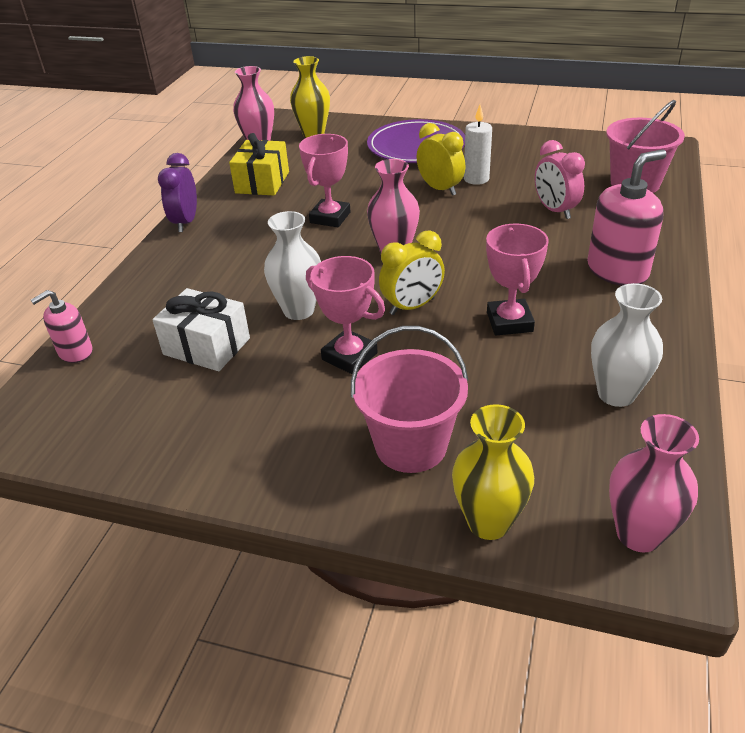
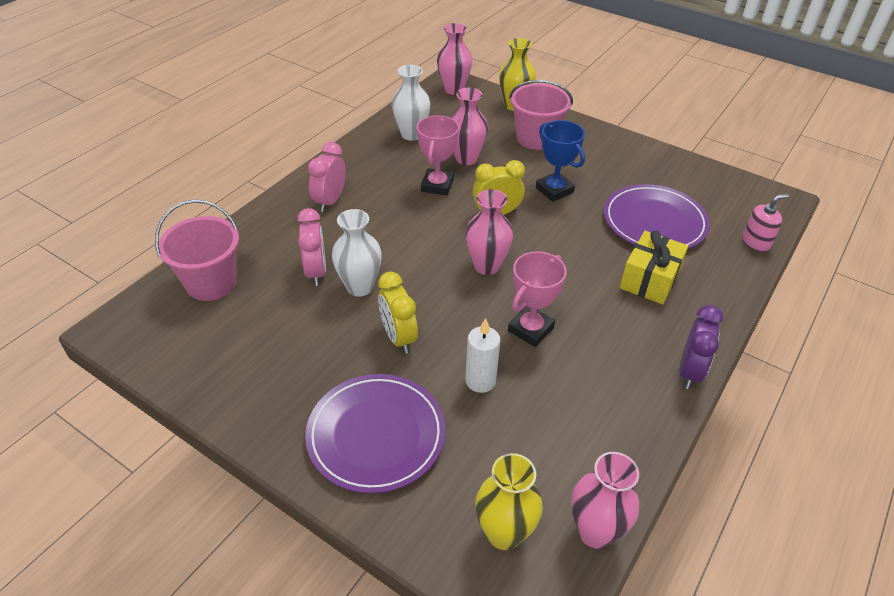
camera: 165 degrees left, 5 degrees up
(206, 346) = (654, 222): white gift -> purple plate
(262, 182) = (597, 421): yellow gift -> yellow gift (649, 280)
(299, 310) = (582, 232): white vase -> white vase (360, 287)
(349, 356) = (554, 190): pink trophy -> blue trophy
(476, 179) = (351, 341): white candle -> white candle (480, 381)
(499, 373) = (466, 158): none -> pink vase
(617, 270) = (330, 201): pink soap dispenser -> pink clock

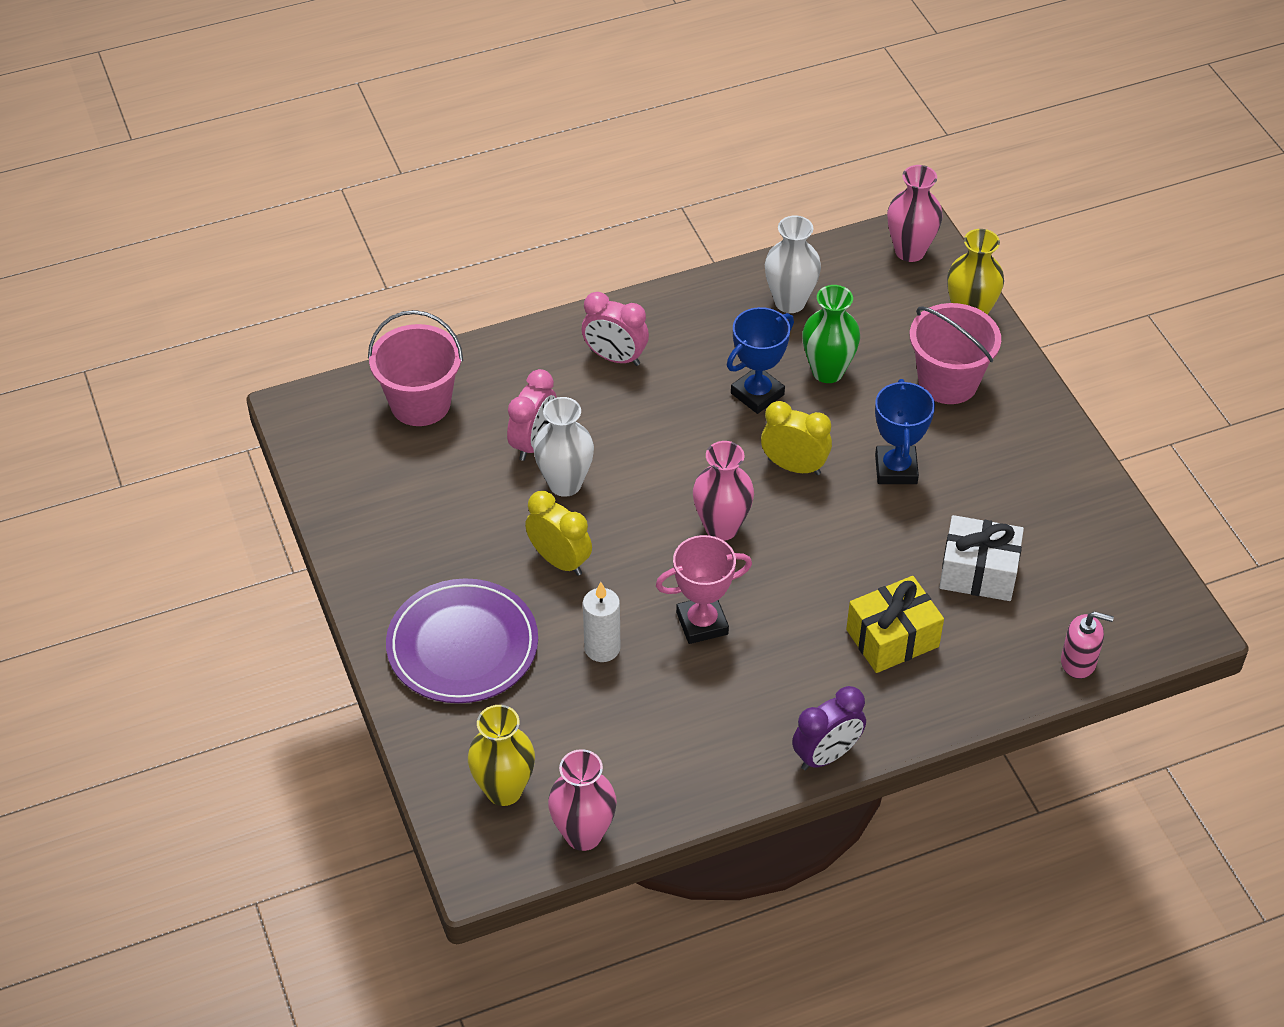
camera: 35 degrees right, 5 degrees up
(330, 201) = (615, 357): pink clock -> pink clock turned 120 degrees counterclockwise
(398, 337) = (559, 561): yellow clock -> yellow clock turned 120 degrees clockwise
(437, 185) = (757, 394): pink trophy -> blue trophy
(466, 158) = (827, 371): pink vase -> green vase
(654, 222) = (978, 572): purple plate -> white gift

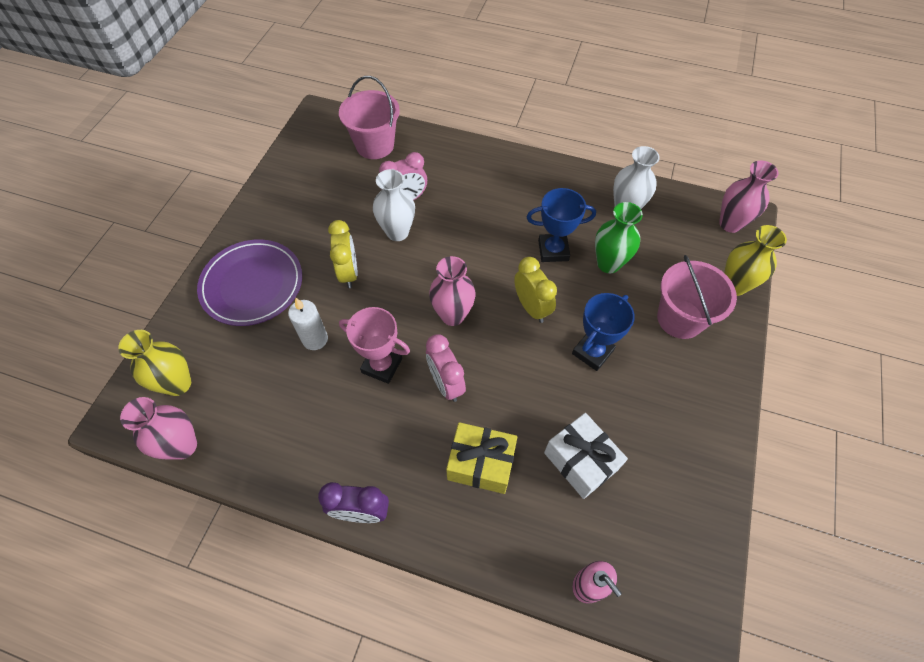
camera: 40 degrees right, 10 degrees up
(615, 357) = (495, 181): pink clock -> pink clock (446, 383)

